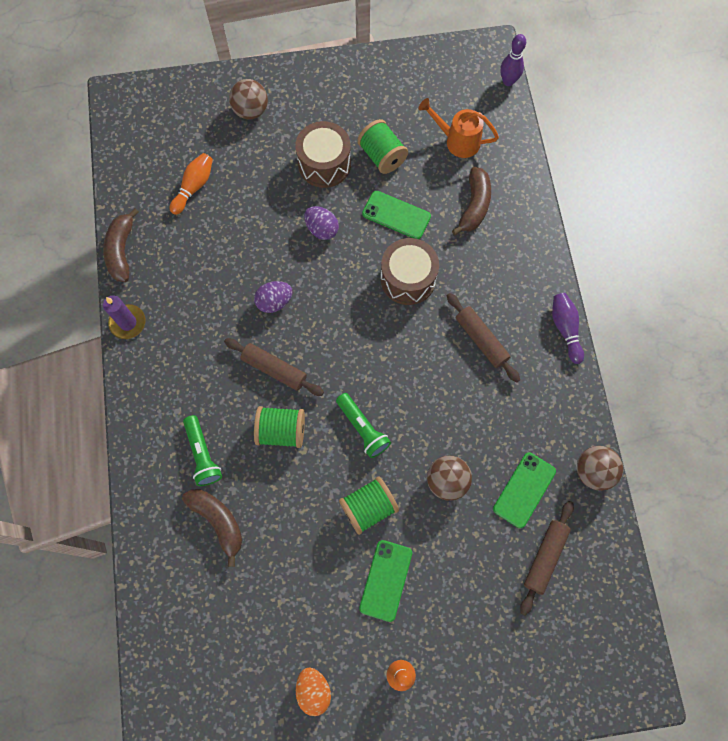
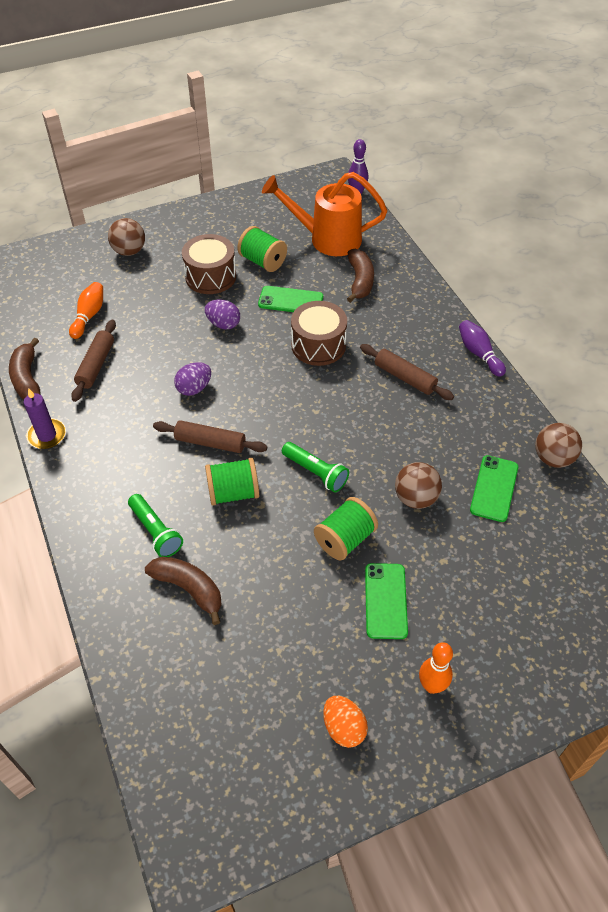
camera: 15 degrees left, 20 degrees down
(457, 141) = (327, 239): orange watering can -> orange watering can, size x1.58
(545, 557) = (538, 541): brown rolling pin -> brown rolling pin (96, 365)

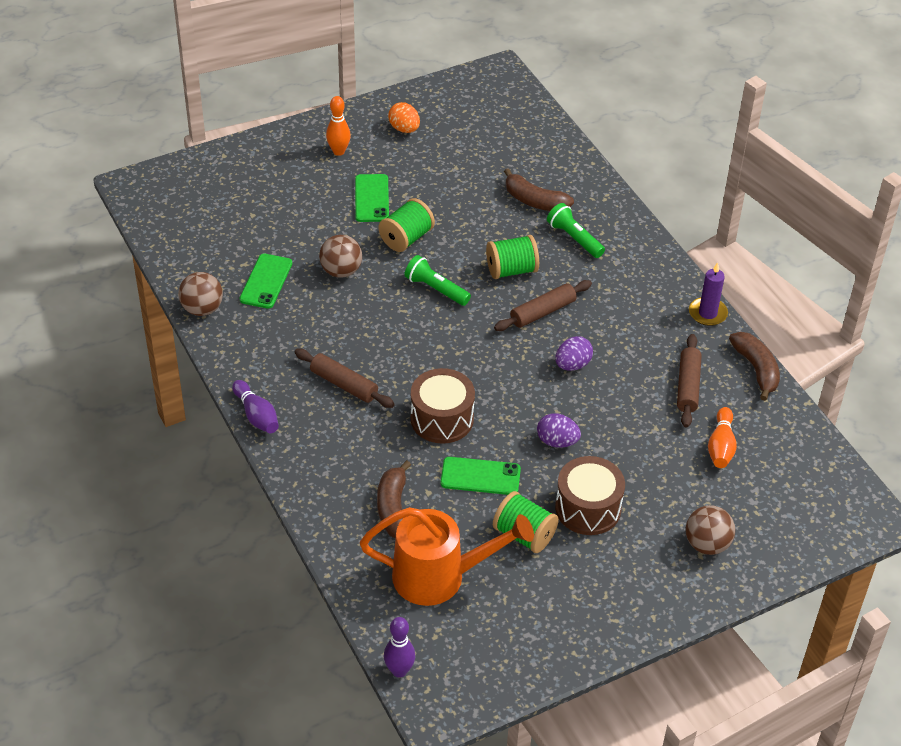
camera: 175 degrees right, 5 degrees down
(210, 442) = (542, 312): brown rolling pin -> brown rolling pin turned 45 degrees counterclockwise

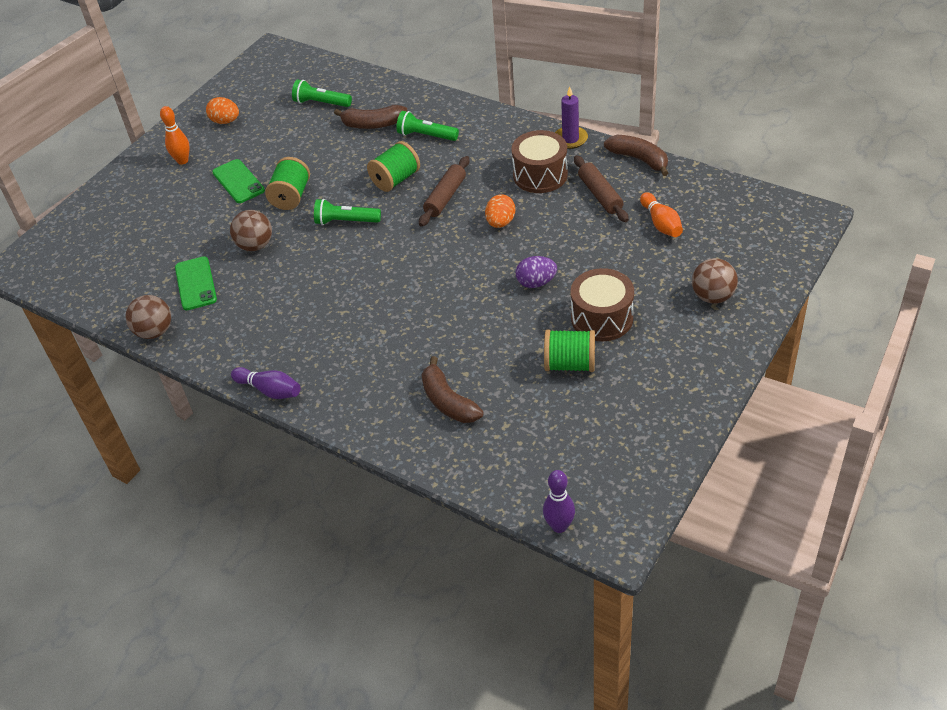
camera: 25 degrees left, 0 degrees up
(343, 384) = (327, 328): brown rolling pin -> none
(439, 577) = (529, 433): orange watering can -> none
(442, 419) = (430, 313): brown drum -> brown drum (540, 175)
(480, 476) = (498, 339): green phone -> none
(504, 153) = (321, 103): none -> green flashlight
(572, 365) = (500, 222): purple egg -> orange egg

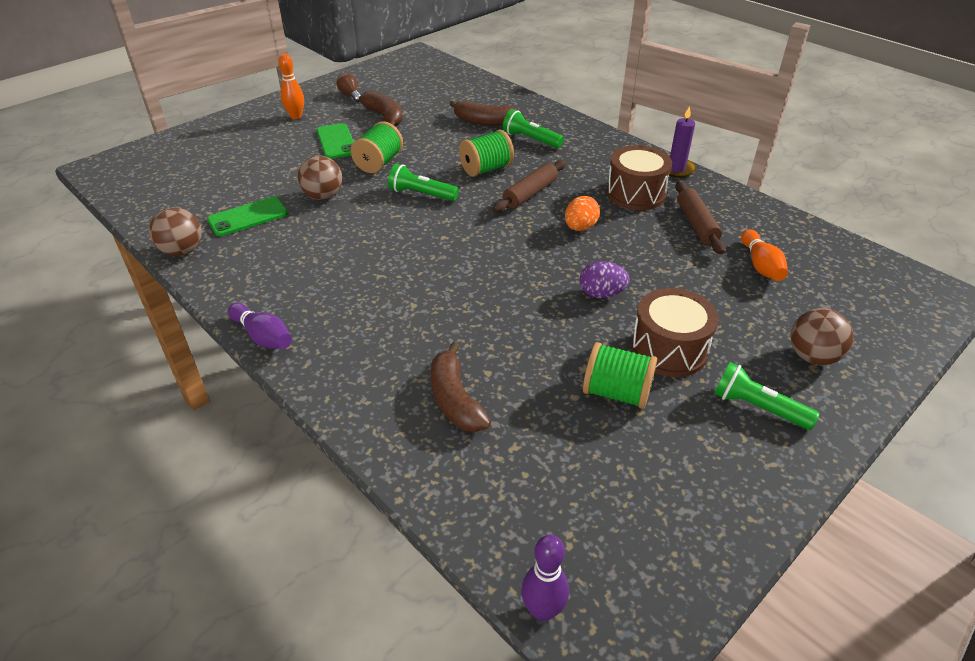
camera: 10 degrees right, 5 degrees down
(195, 283) = (248, 217): green phone -> green phone turned 60 degrees clockwise
(225, 121) = (350, 95): orange egg -> brown light bulb
(321, 103) = (442, 97): green flashlight -> green flashlight (757, 407)
(639, 159) = (746, 200): brown banana -> brown banana (384, 117)

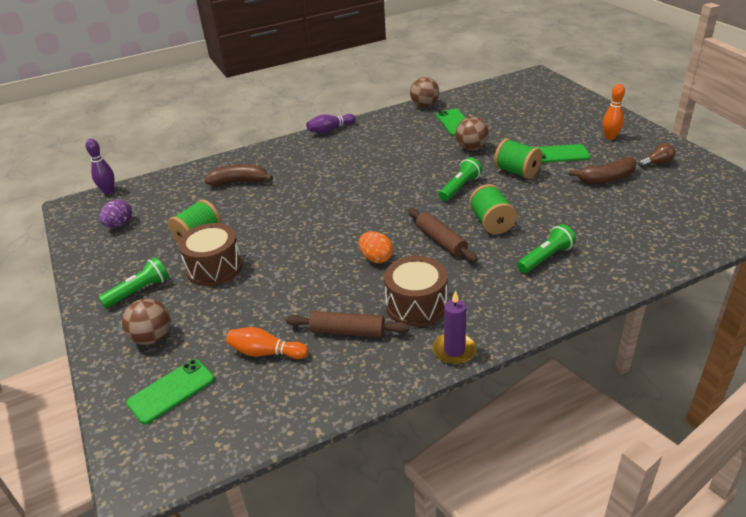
camera: 110 degrees right, 5 degrees down
(483, 121) = (591, 233): brown banana -> none
(601, 294) = (288, 251): purple egg -> purple egg (119, 224)
(856, 311) = (171, 391): none -> green phone

